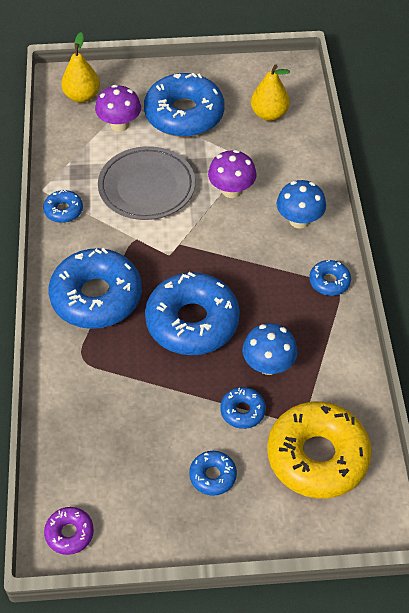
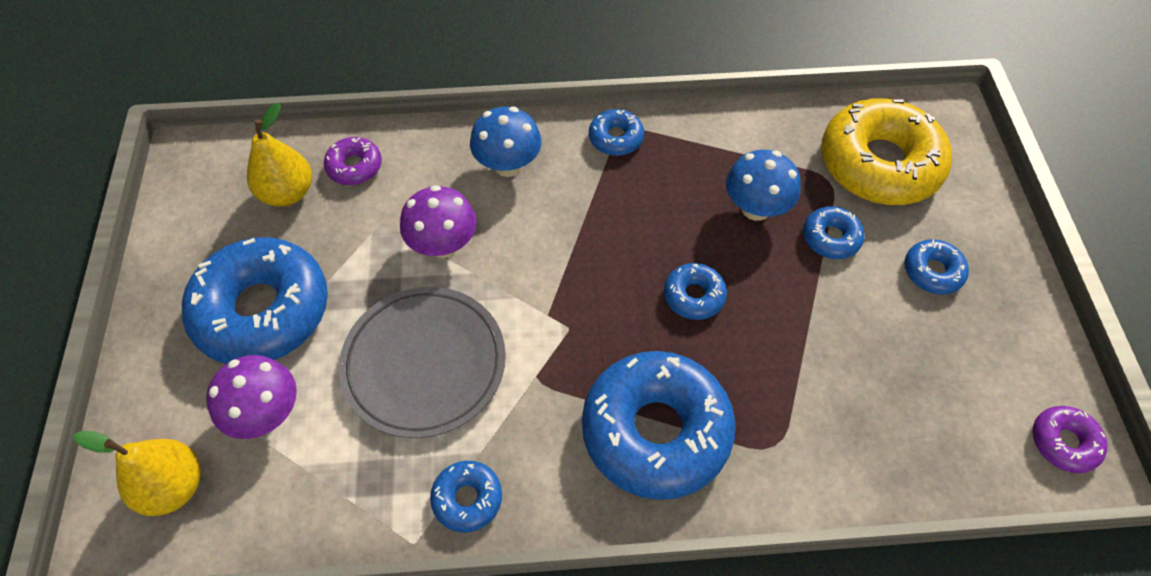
camera: 90 degrees left, 5 degrees up
(192, 322) = (694, 296): blue donut -> blue donut, size x0.46
(292, 143) = (354, 166): none -> purple donut

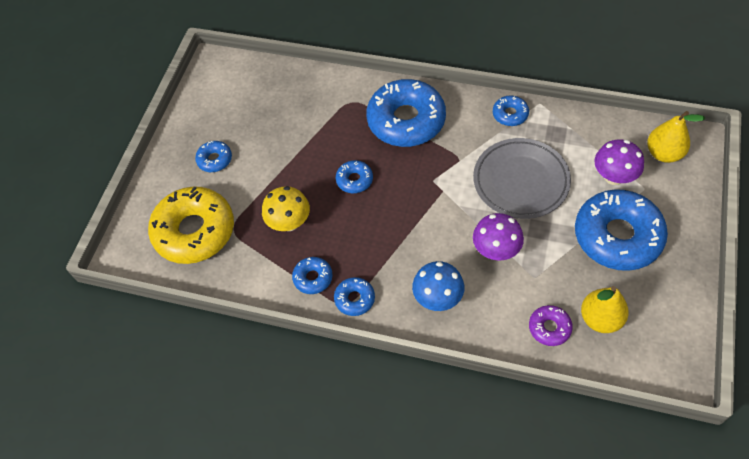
camera: 155 degrees left, 0 degrees up
(755, 208) = (289, 222): blue mushroom -> yellow mushroom
(831, 238) = (257, 193): blue donut -> blue donut (313, 278)
(1063, 442) = (217, 72): purple donut -> none

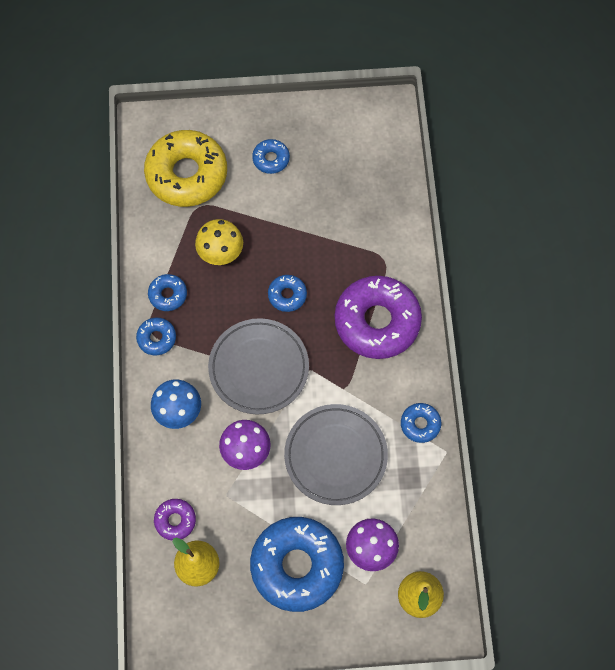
camera: 65 degrees right, 10 degrees up
(406, 121) = (377, 321): blue donut -> purple donut
(417, 220) = (259, 368): none -> grey plate

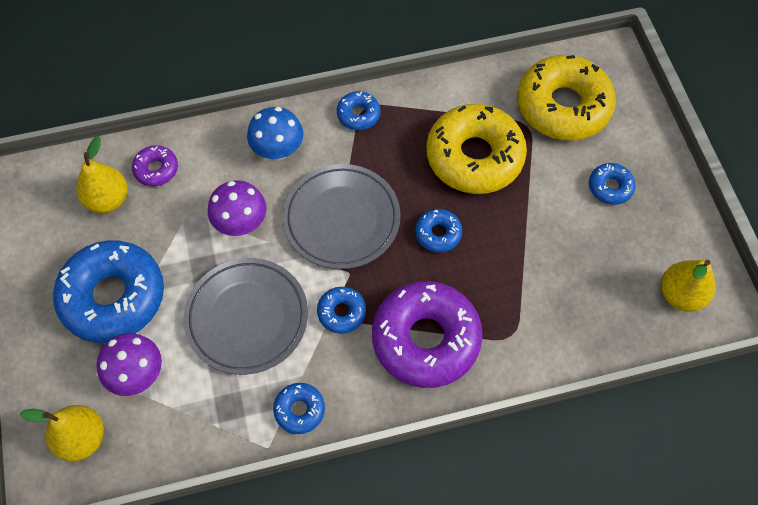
camera: 80 degrees right, 5 degrees down
(168, 295) = (411, 115): blue donut -> blue donut (341, 312)
(221, 253) = (474, 157): yellow mushroom -> yellow donut
(371, 136) = (680, 295): none -> yellow pear

